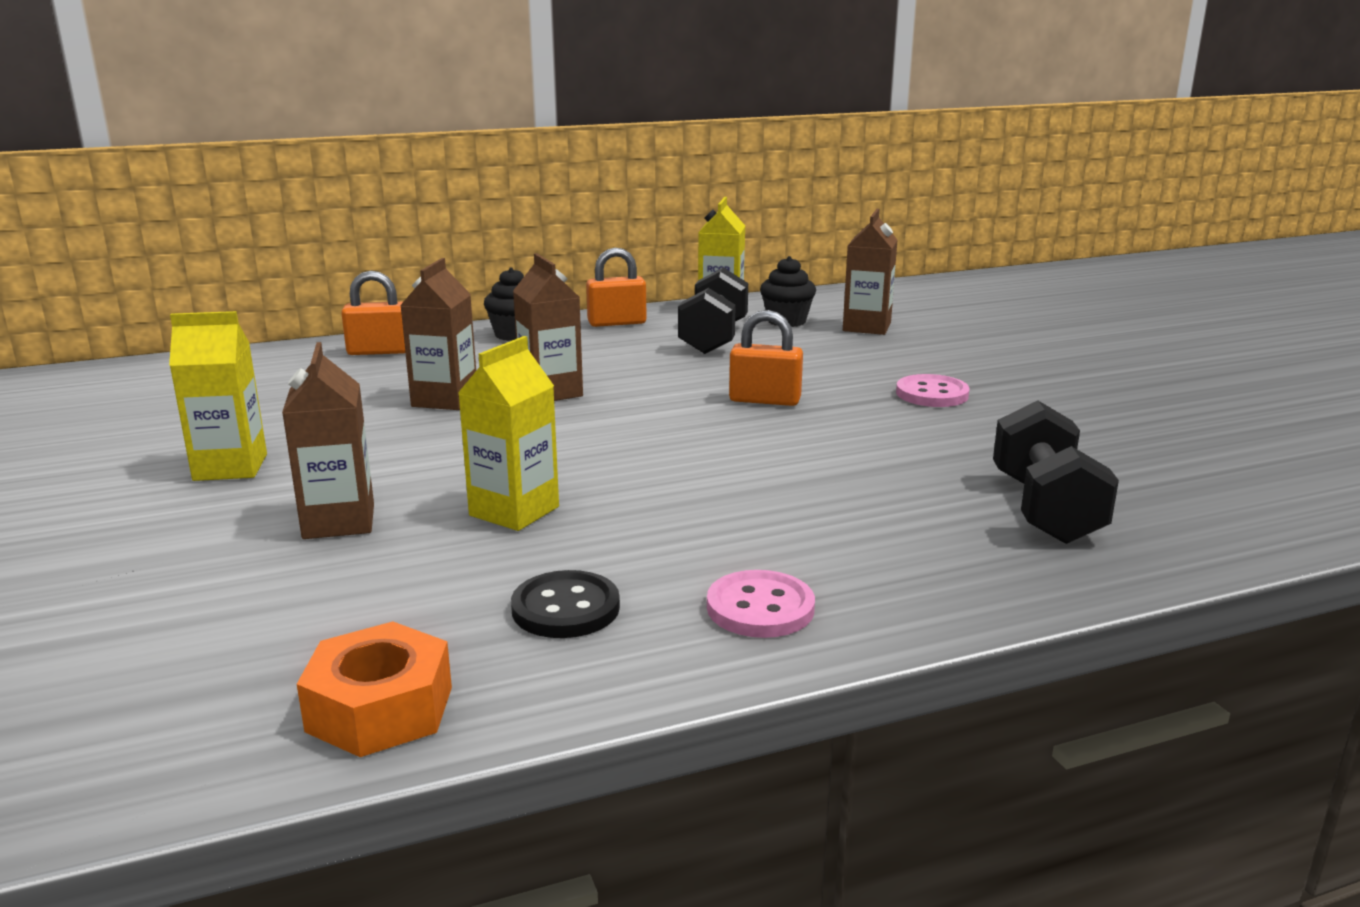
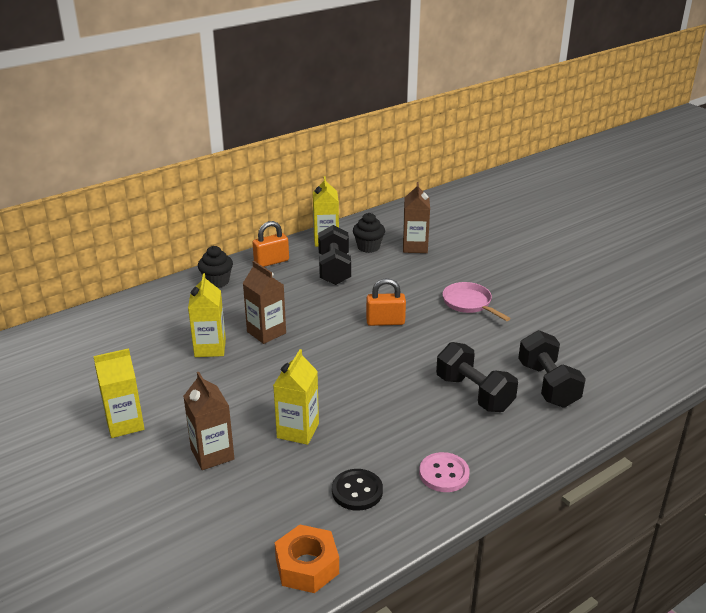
camera: 15 degrees left, 10 degrees up
(379, 351) = (144, 309): orange padlock -> none
(445, 400) = (210, 348): brown carton -> yellow carton
(885, 503) = (474, 393): none -> black dumbbell
(932, 394) = (469, 303): pink button -> pink pan

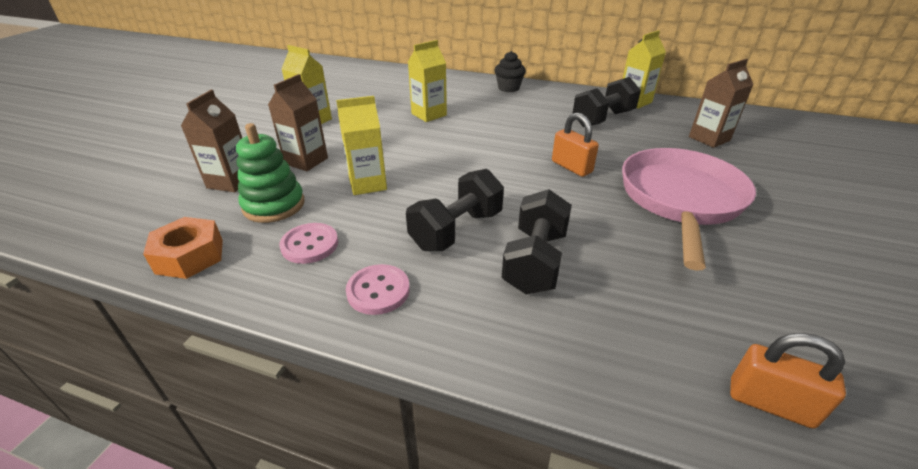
camera: 55 degrees right, 5 degrees up
(266, 332) = (476, 125): brown carton -> brown carton (230, 182)
(271, 262) = (566, 95): orange padlock -> orange padlock (770, 403)
(274, 496) = (274, 205): none -> green stacking toy
(357, 491) = (310, 245): black button -> pink button
(368, 247) = (662, 120): black cupcake -> none
(469, 303) = (680, 200): pink pan -> pink pan, size x1.96
(548, 385) = (627, 315): black dumbbell -> black dumbbell (456, 230)

